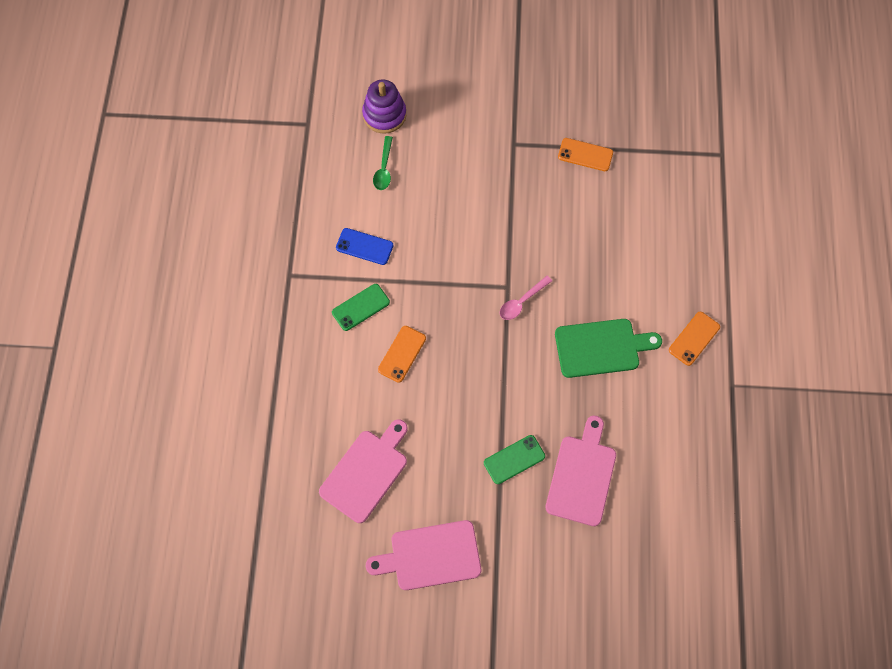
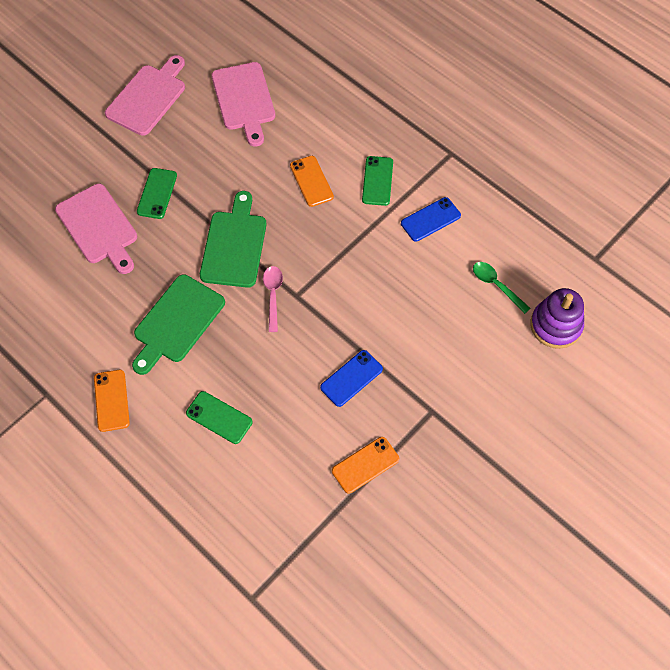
camera: 130 degrees right, 5 degrees down
(506, 362) = (234, 245): none -> green cutting board
(536, 205) = (351, 378): none -> blue phone
(639, 262) = (219, 417): none -> green phone

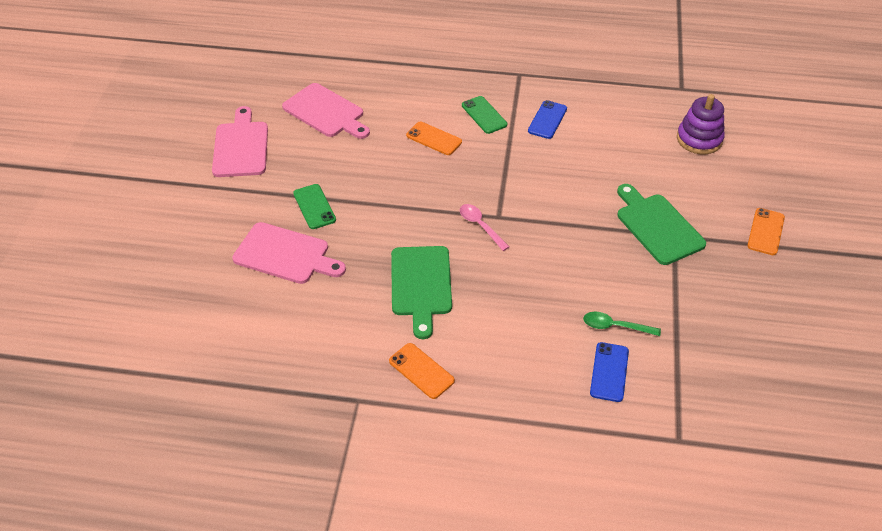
camera: 35 degrees left, 15 degrees down
(219, 417) = (523, 331): green phone -> none
(234, 245) = (415, 209): green cutting board -> green cutting board (657, 226)
(351, 378) = (596, 247): blue phone -> blue phone (609, 372)
(365, 465) = (665, 297): orange phone -> orange phone (765, 231)
(496, 285) = (635, 136): green spoon -> green spoon (615, 326)

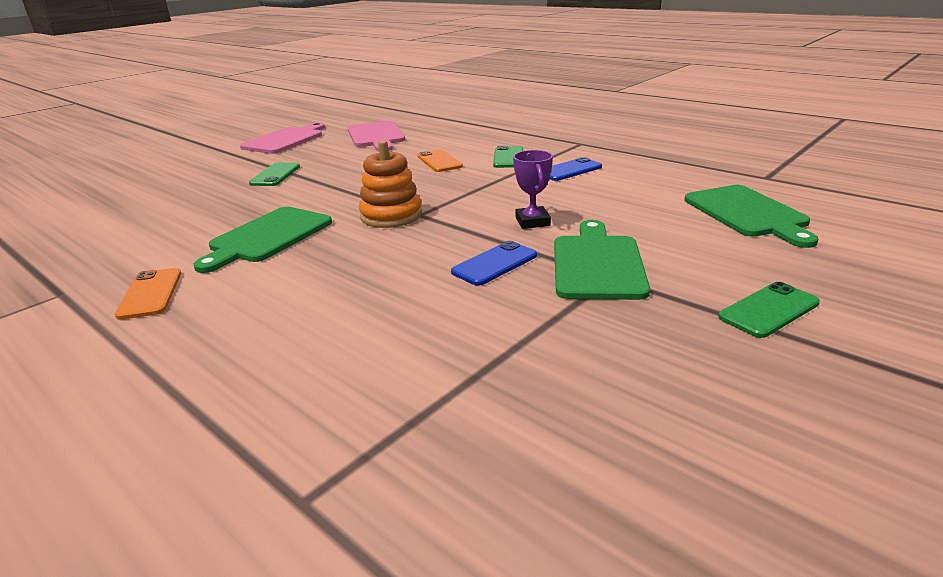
camera: 35 degrees right, 20 degrees down
(285, 254) = (203, 193): pink cutting board -> none
(480, 226) = (391, 216): pink spoon -> orange stacking toy
(582, 197) = (532, 222): none -> purple trophy
(609, 372) = (333, 372): blue phone -> blue phone (494, 264)
(615, 326) = (411, 331): green spoon -> none
(699, 139) = (748, 213): purple stacking toy -> green cutting board
(765, 231) = (768, 310): orange phone -> green phone

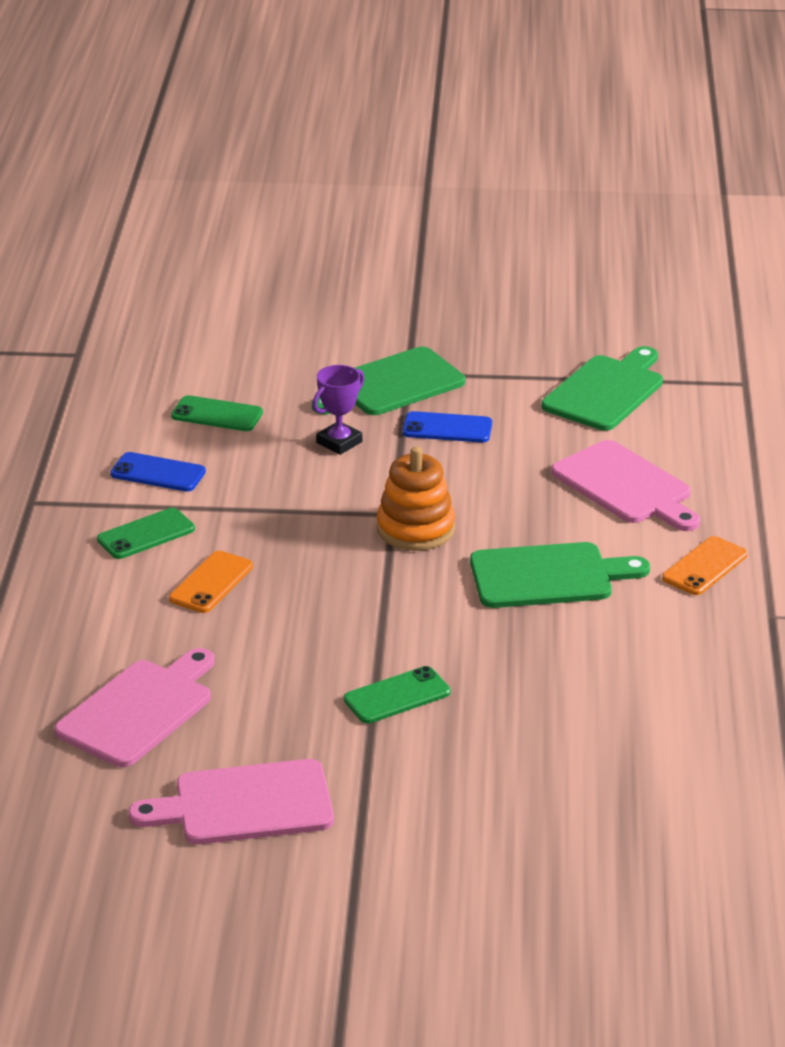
camera: 130 degrees left, 5 degrees up
(290, 306) = (625, 486): none -> pink cutting board
(748, 213) = (201, 345): green cutting board -> green cutting board (605, 391)
(768, 310) = (389, 309): green phone -> green phone (217, 415)

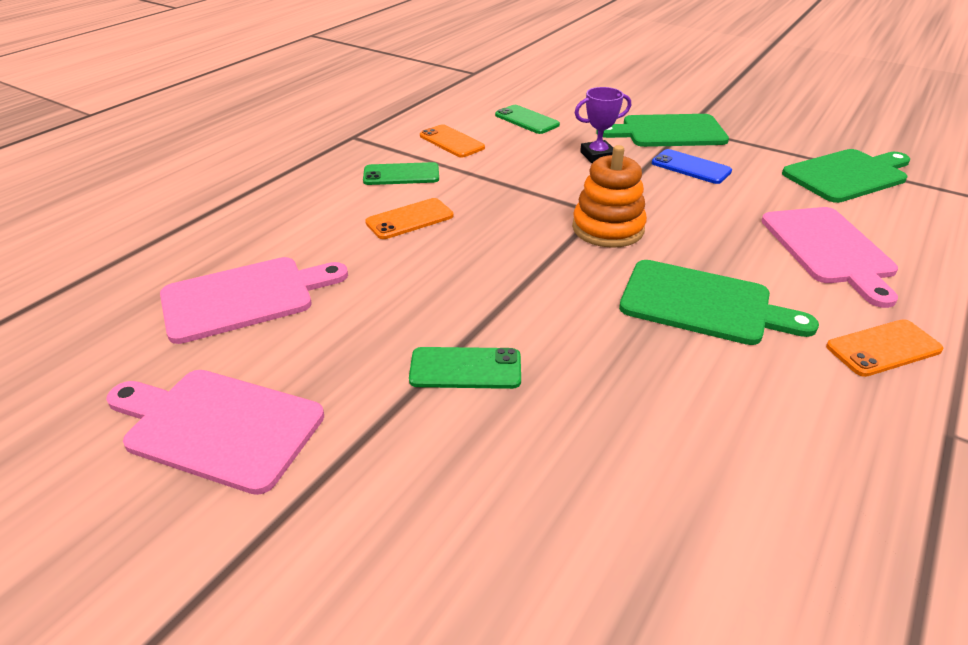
camera: 30 degrees right, 5 degrees up
(158, 473) = (451, 142): blue phone -> orange phone

